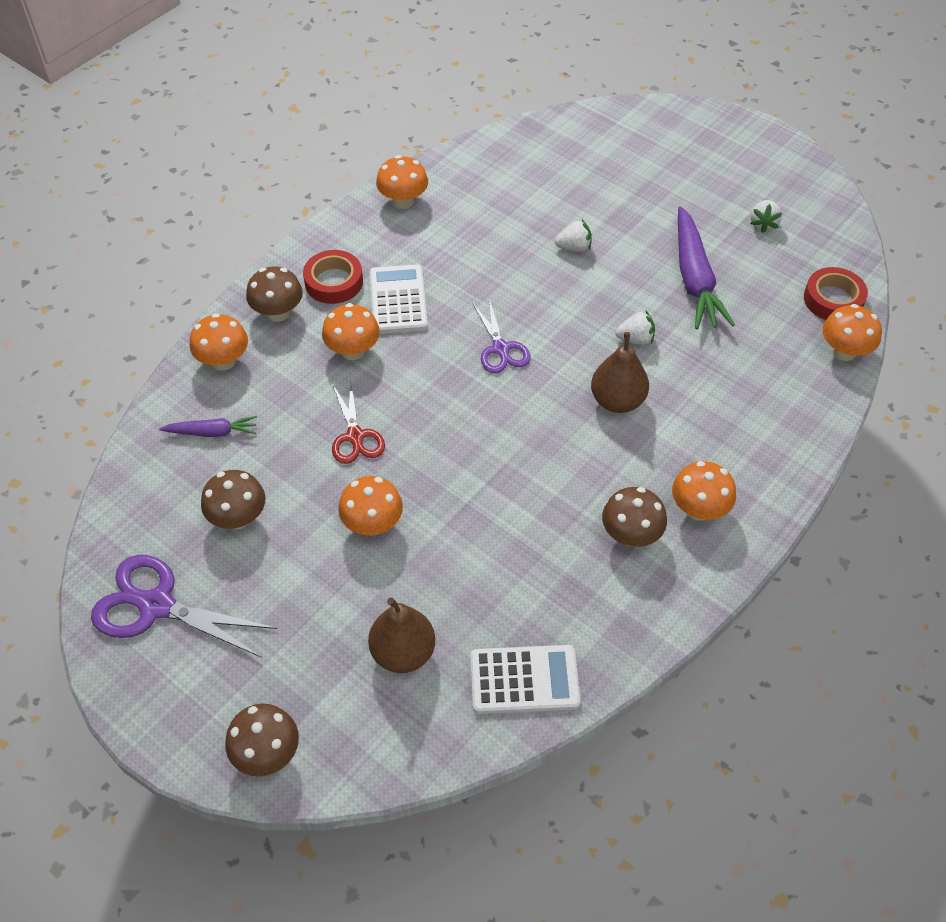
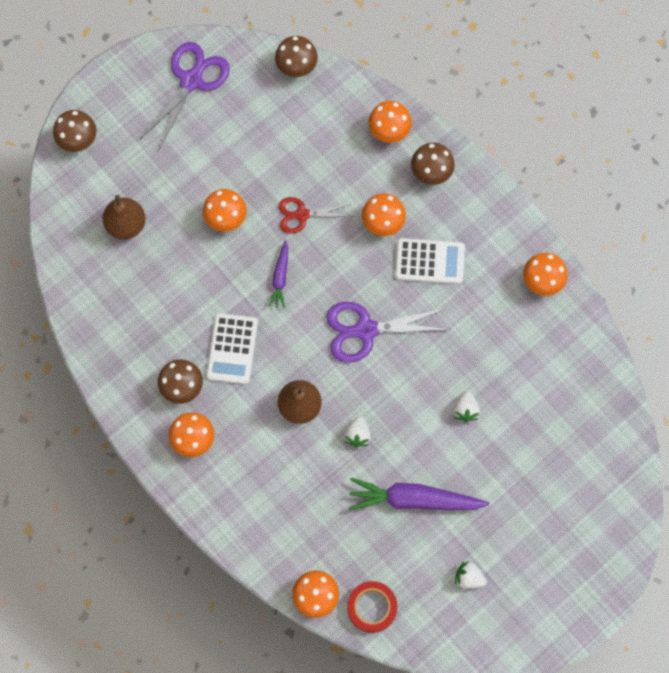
camera: 100 degrees right, 20 degrees up
(212, 432) = (324, 119): purple carrot -> purple carrot (280, 277)
(238, 518) = (248, 133): brown mushroom -> brown mushroom (296, 66)
(334, 282) = (457, 215): red tape -> none
(500, 348) = (366, 330): purple scissors -> purple scissors, size x1.62
(524, 680) = (91, 294): white calculator -> white calculator (232, 349)

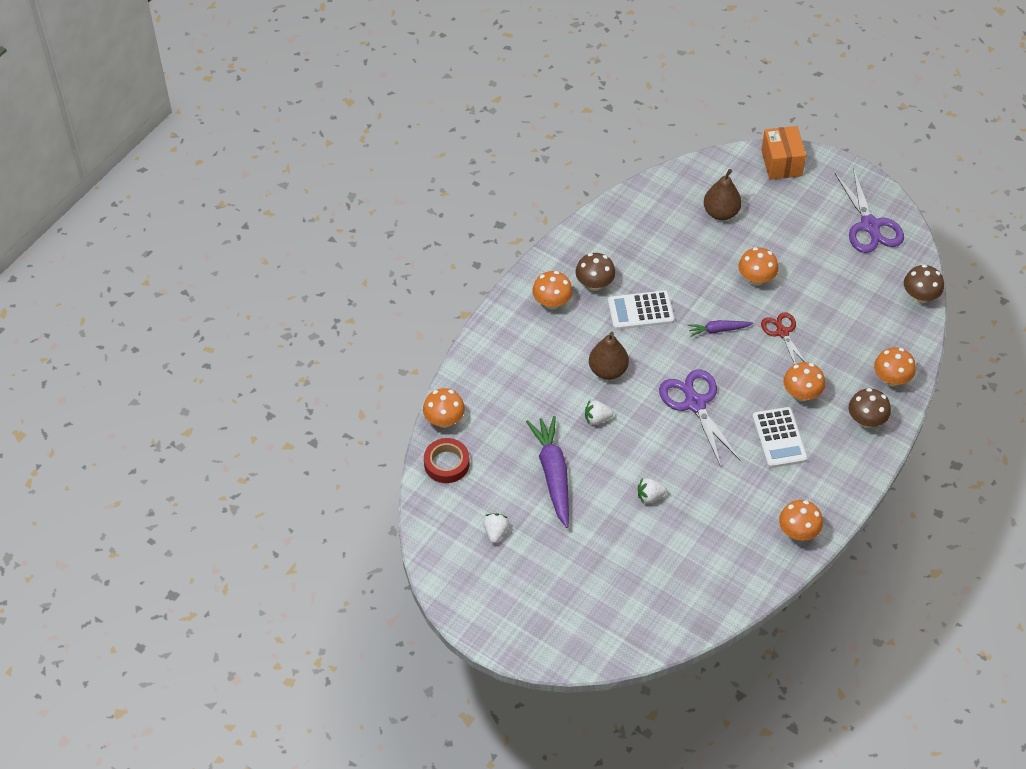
camera: 75 degrees right, 20 degrees down
(78, 139) = (781, 163): brown mushroom -> orange box
(191, 81) = (870, 225): purple scissors -> purple scissors turned 60 degrees clockwise

